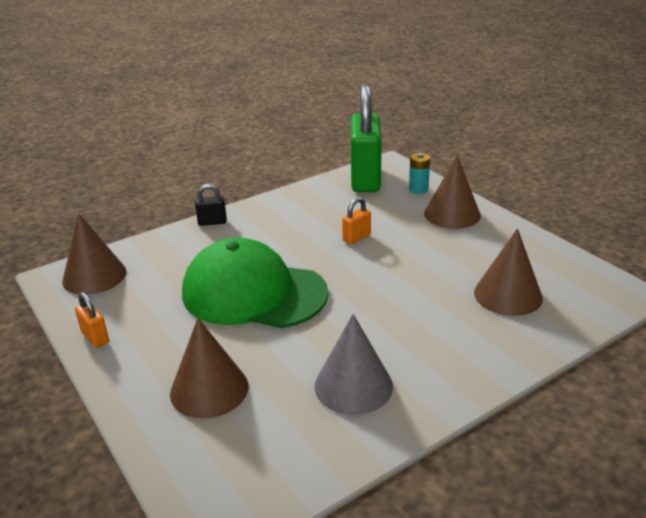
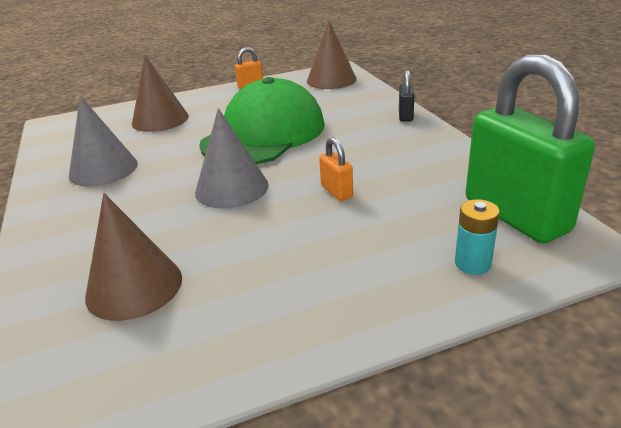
camera: 105 degrees right, 0 degrees up
(365, 179) = (515, 215): green padlock -> green padlock turned 45 degrees clockwise
(367, 286) = (231, 188): none -> grey cone
(452, 214) = (373, 284): brown cone -> none

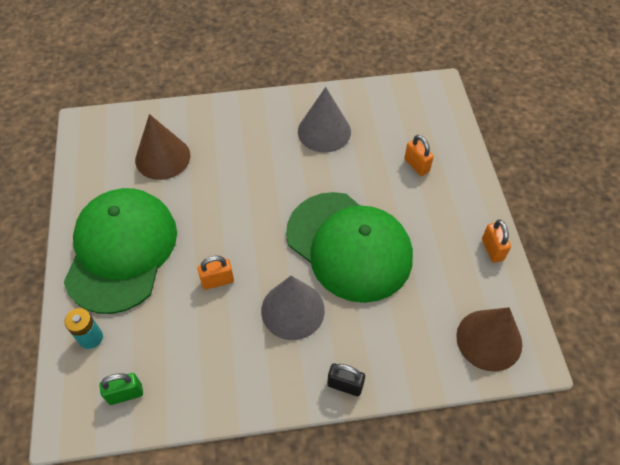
camera: 100 degrees right, 25 degrees up
(160, 120) = (416, 165): brown cone -> orange padlock
(231, 188) = (255, 212): grey cone -> grey cone (292, 310)
(325, 278) = (121, 251): none -> green cap
(515, 215) = (125, 394): green padlock -> green padlock, size x0.41

